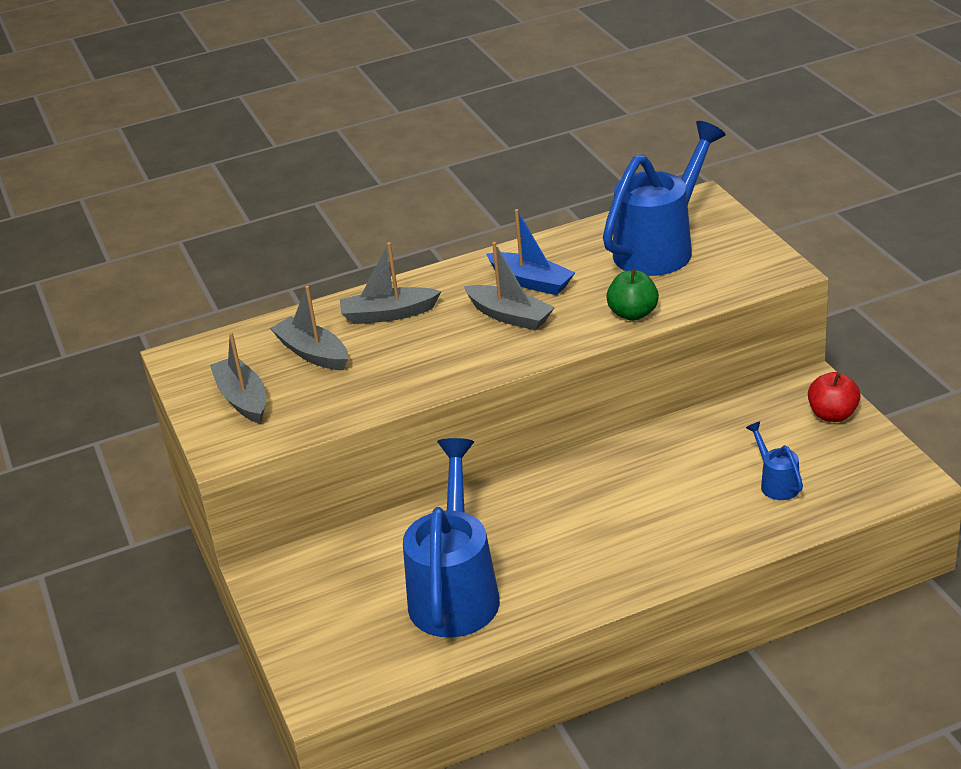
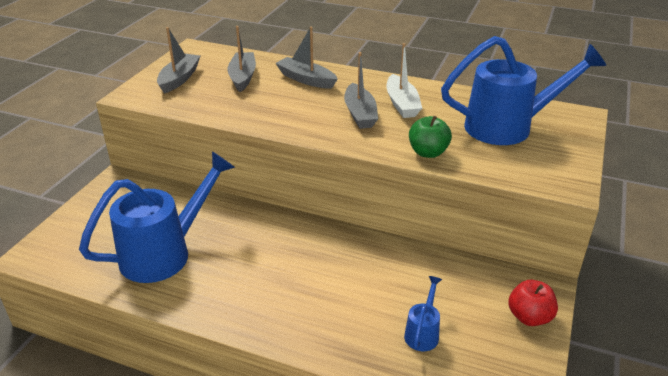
camera: 40 degrees right, 0 degrees up
(531, 282) = (402, 104): blue boat -> white boat

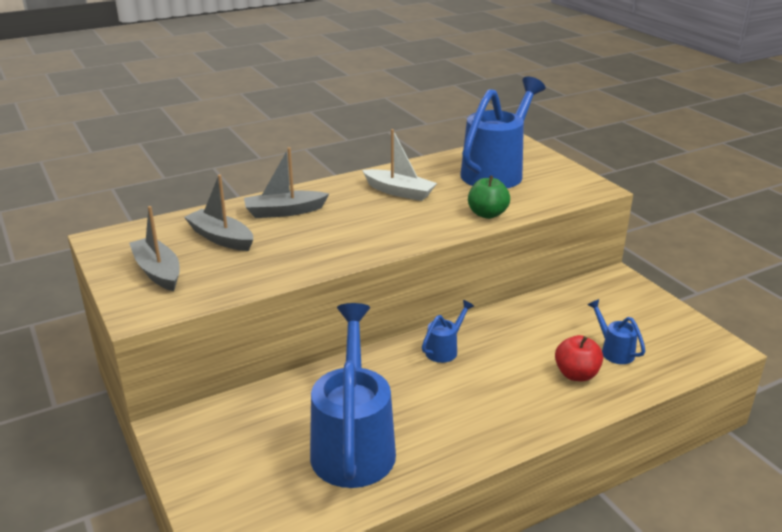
camera: 50 degrees left, 5 degrees down
(312, 241) = (444, 350): none -> blue watering can
(360, 114) = (386, 214): grey boat -> none
(529, 317) = (641, 299): red apple -> red apple (576, 374)

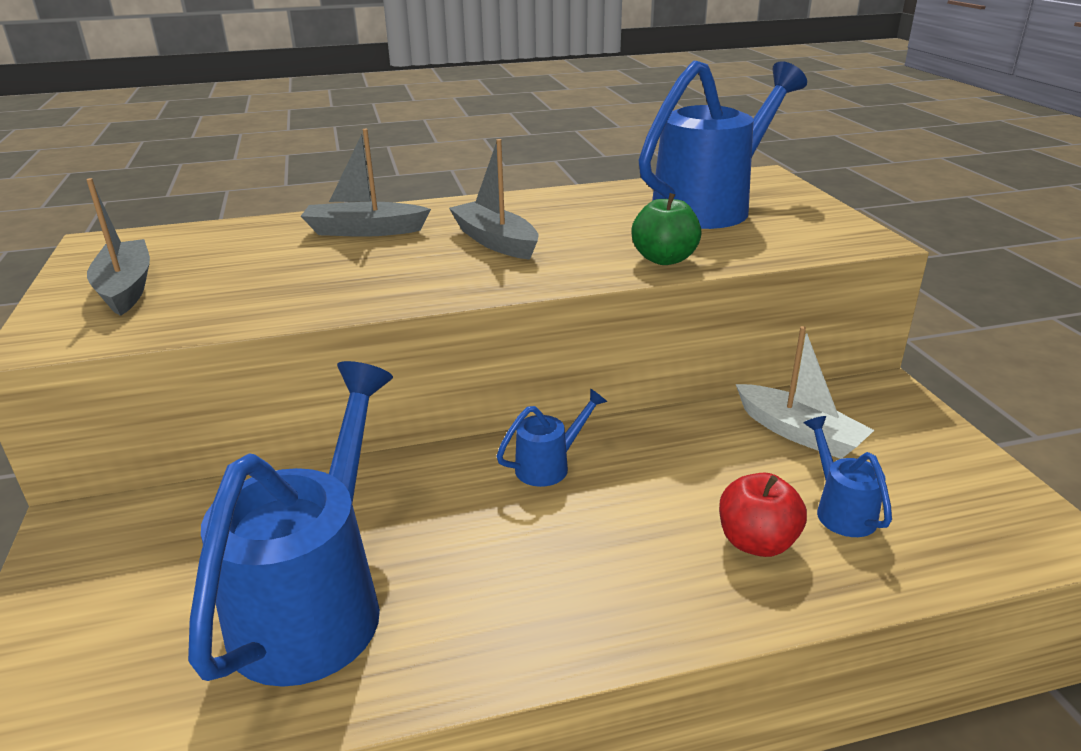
camera: 15 degrees right, 0 degrees up
(221, 238) = (250, 255): grey boat -> grey boat (495, 241)
(399, 192) = (547, 220): white boat -> white boat (799, 433)

